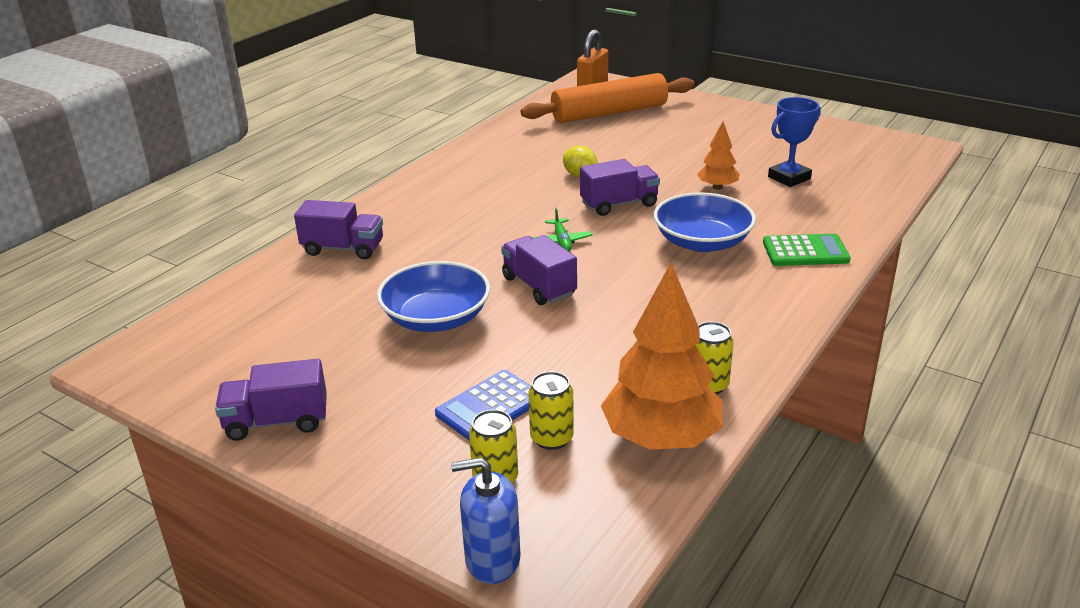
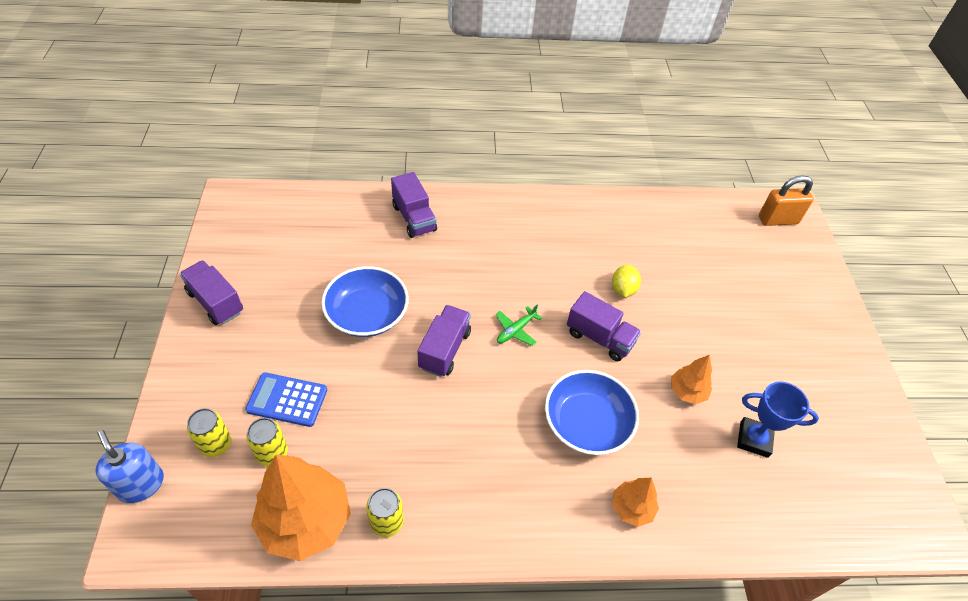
camera: 50 degrees right, 20 degrees up
(609, 113) = (746, 253): orange rolling pin -> none
(805, 251) = (631, 508): green calculator -> orange tree

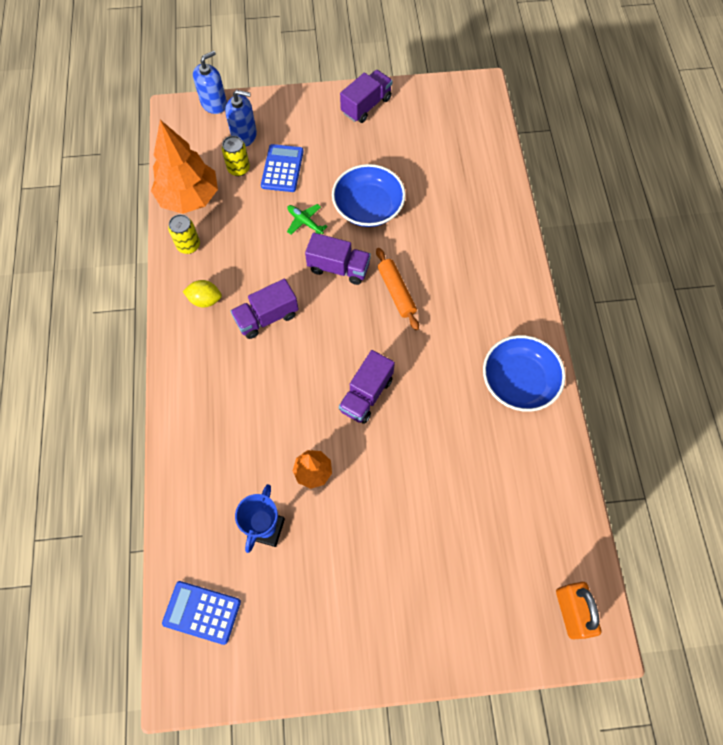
camera: 90 degrees right, 15 degrees up
(216, 444) = (244, 135): yellow can -> blue soap dispenser
(414, 218) = (487, 228): purple truck -> purple truck (267, 317)
(481, 300) = (396, 292): none -> orange rolling pin
(516, 330) = (366, 322): green plane -> green plane (305, 222)
(587, 423) = (275, 381): blue bowl -> blue bowl (519, 381)
(623, 289) = (429, 419): yellow lemon -> yellow lemon (205, 300)
(631, 508) = (199, 414): orange tree -> none
(853, 506) = (202, 612): none -> blue calculator

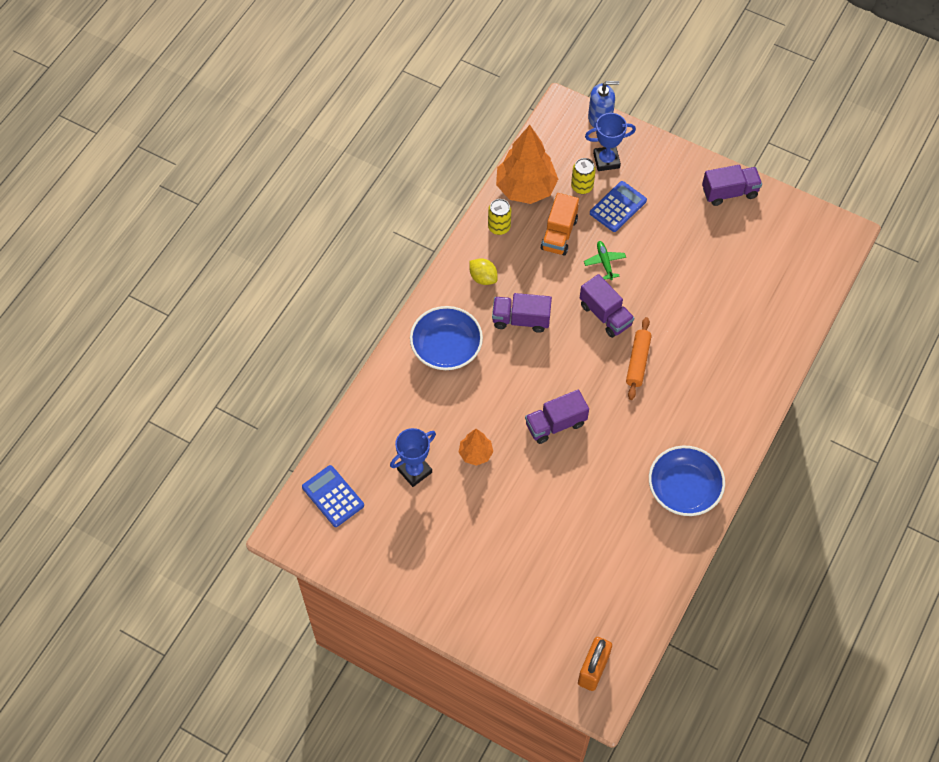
camera: 35 degrees right, 5 degrees down
(244, 135) = (606, 160): blue soap dispenser -> blue trophy
(247, 221) = (559, 234): none -> orange truck
(368, 207) = (666, 280): blue bowl -> blue bowl (446, 348)

